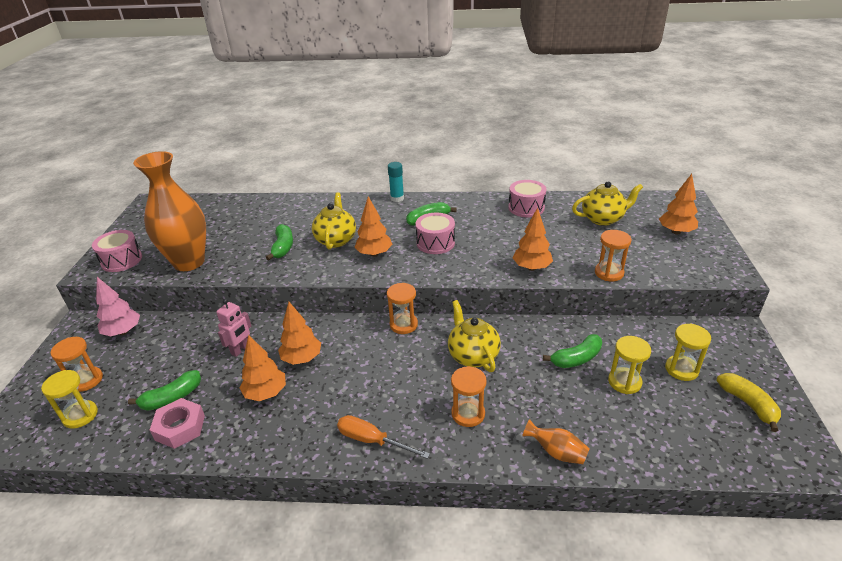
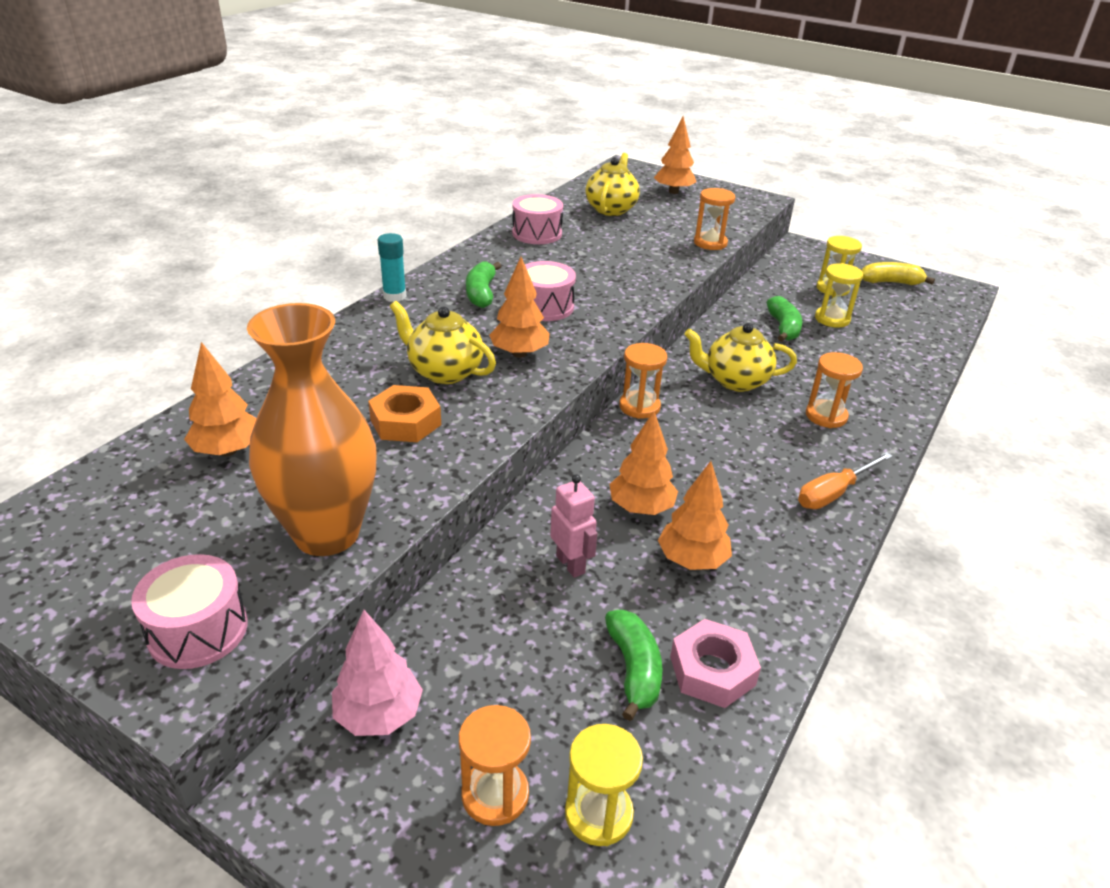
camera: 65 degrees left, 0 degrees up
(283, 247) = (405, 422): green banana -> orange nut
(531, 267) = (661, 273): orange tree -> orange tree (228, 451)
(556, 452) = (904, 387): orange vase -> none

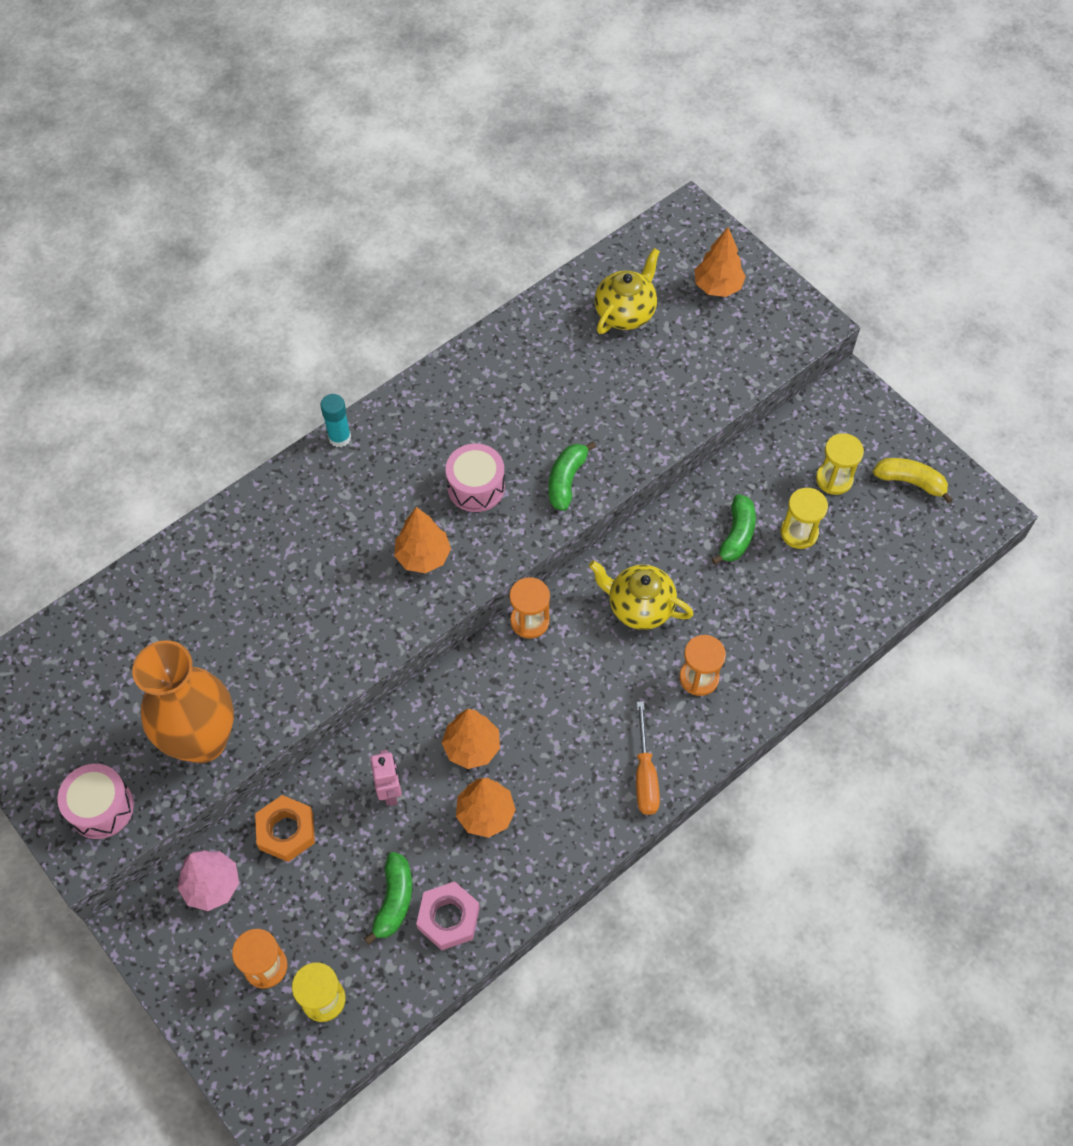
camera: 20 degrees right, 25 degrees up
(228, 451) = (151, 628): orange tree -> none
(405, 422) = (295, 628): orange nut -> orange nut (286, 831)
(444, 372) = (348, 567): yellow teapot -> none
(481, 293) = (423, 451): green banana -> green banana (566, 480)
(537, 233) = (521, 349): pink drum -> none
(710, 243) = (702, 406): orange hourglass -> none
(833, 493) = (645, 775): orange screwdriver -> orange screwdriver turned 75 degrees counterclockwise

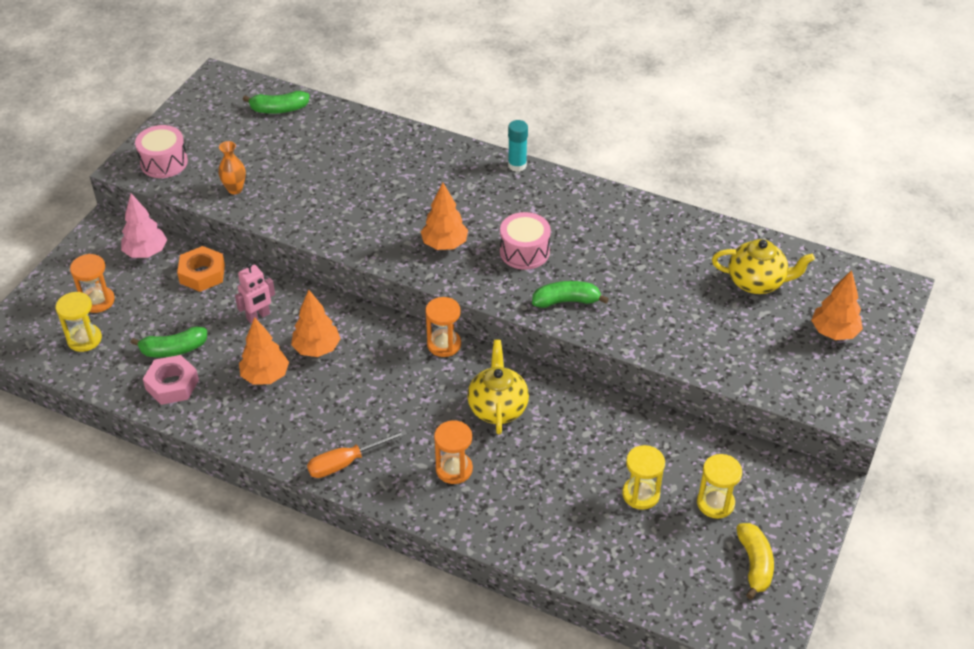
camera: 65 degrees right, 15 degrees down
(203, 740) = (235, 189): orange vase -> orange vase, size x0.41
(736, 535) = (608, 450): green banana -> green banana (279, 109)

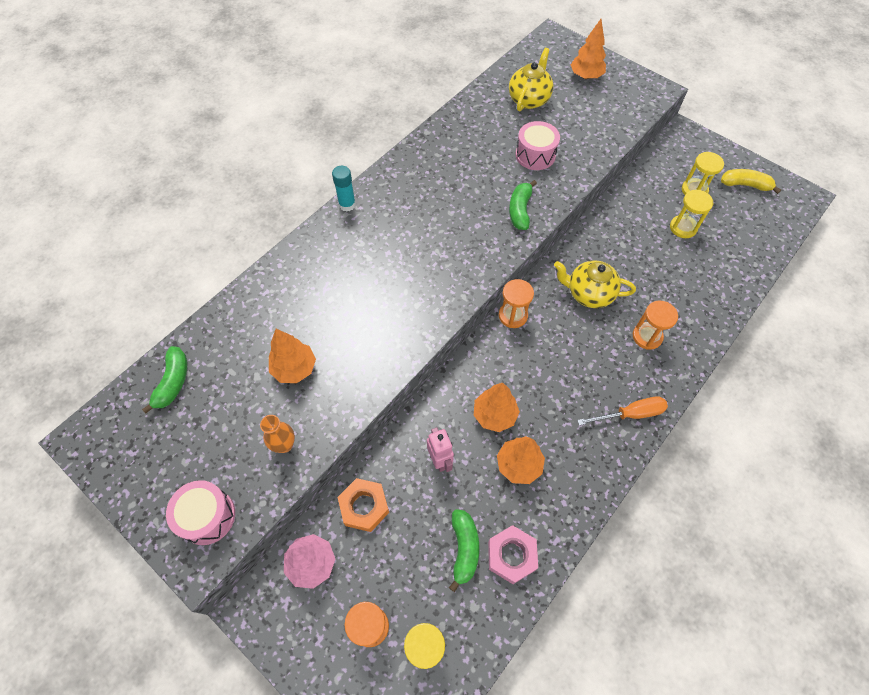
camera: 75 degrees left, 15 degrees up
(346, 462) = (630, 414): orange screwdriver -> orange screwdriver turned 90 degrees counterclockwise
(444, 244) = (429, 277): orange tree -> orange tree (294, 368)
(524, 252) = (456, 224): pink drum -> pink drum (535, 155)

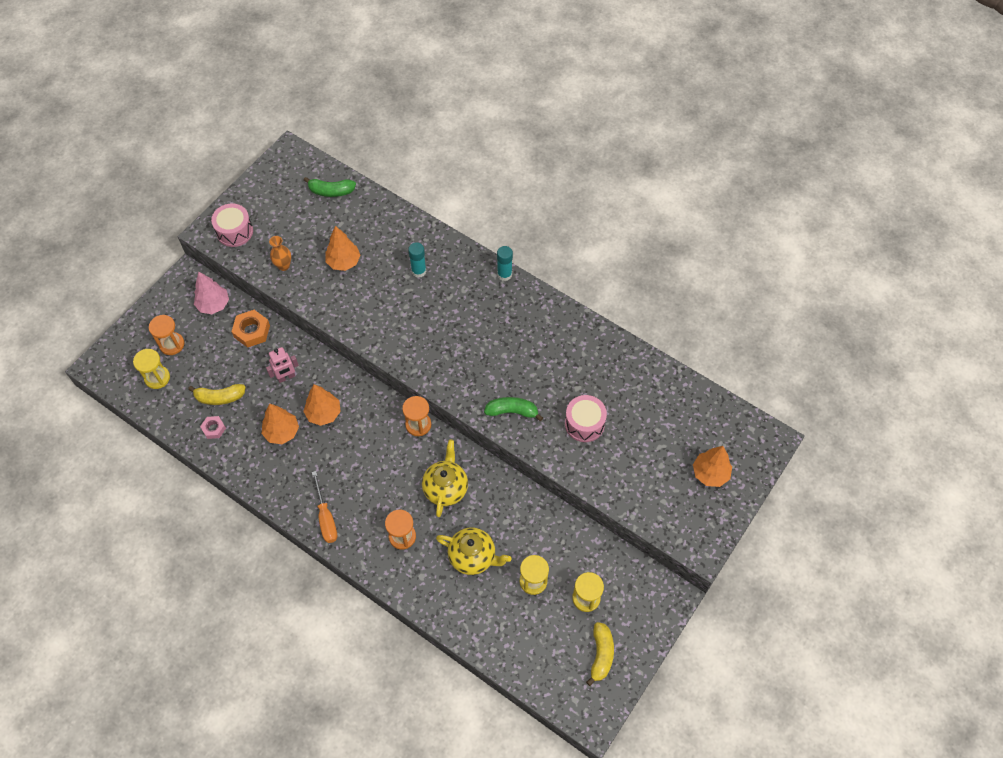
camera: 85 degrees right, 0 degrees up
(326, 286) = (419, 271): none -> turquoise glue stick
(464, 548) = (220, 397): green banana -> yellow banana
(511, 555) = (214, 429): pink nut -> pink nut, size x0.61
(529, 99) = (663, 417): yellow teapot -> yellow teapot (473, 557)

